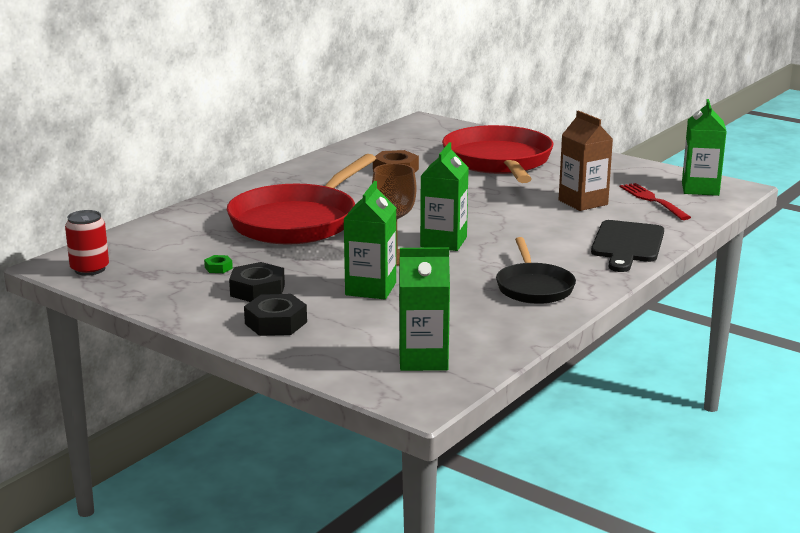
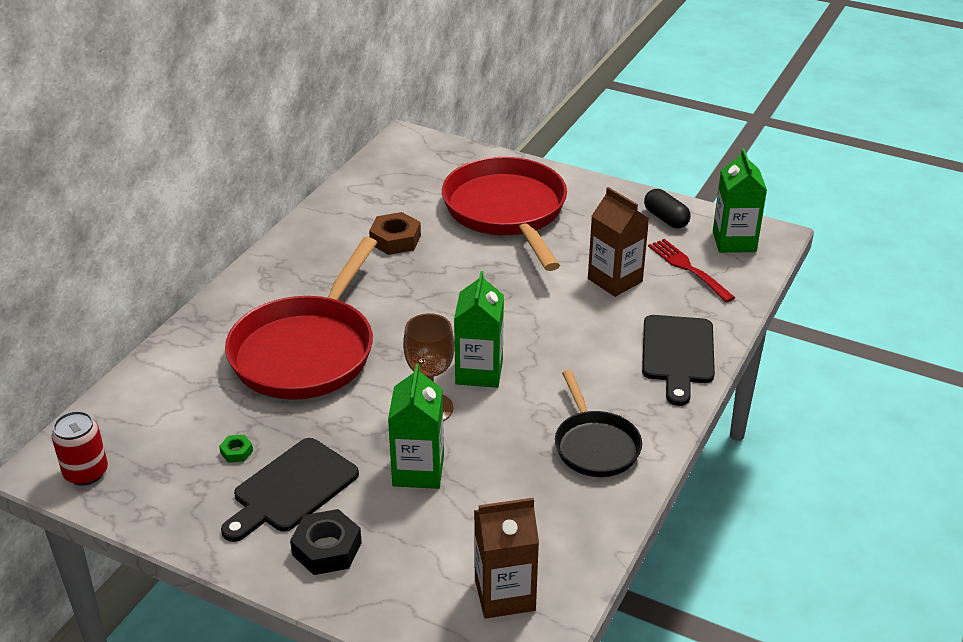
camera: 10 degrees left, 15 degrees up
(257, 290) = (291, 489): black nut -> black cutting board
(423, 359) = (504, 594): green carton -> brown carton
(641, 173) = (666, 219): none -> black capsule

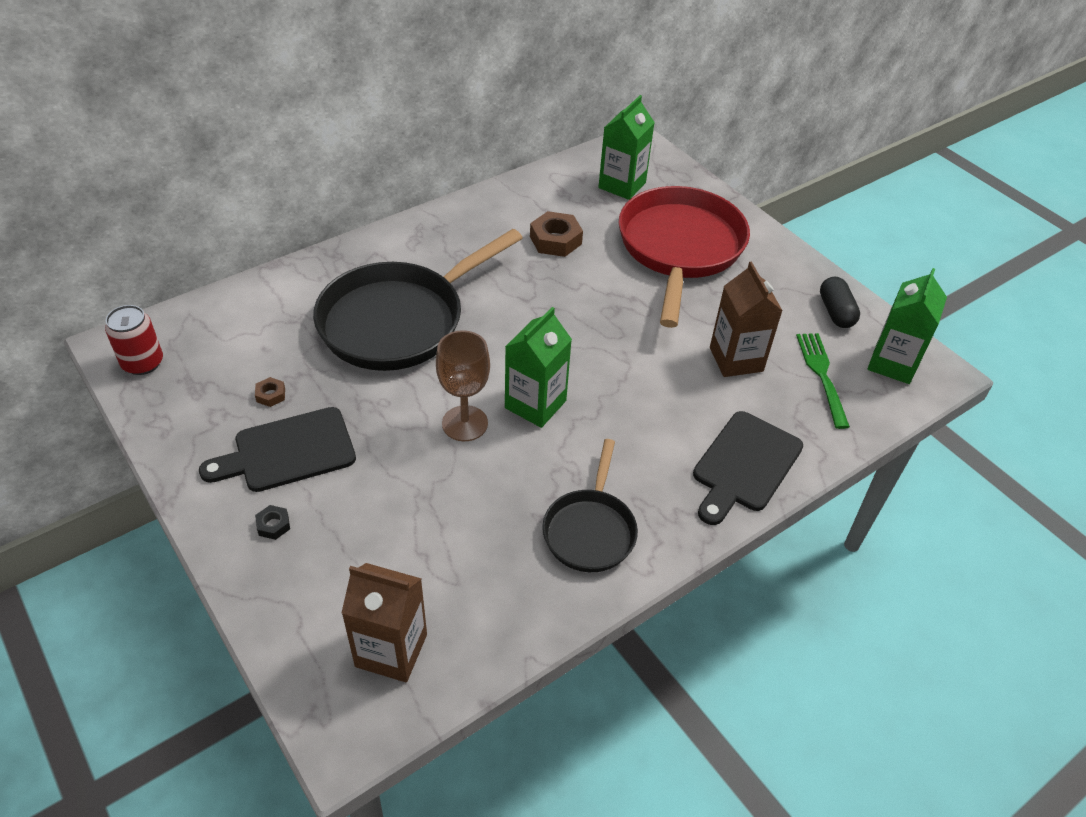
camera: 25 degrees right, 10 degrees up
(236, 452) = (271, 395): green nut -> brown nut
(306, 351) = (399, 321): red pan -> black pan
(327, 548) = (273, 525): black nut -> black nut, size x0.50
(418, 471) = (408, 482): green carton -> green carton (622, 185)
(689, 269) = (822, 376): red fork -> green fork

